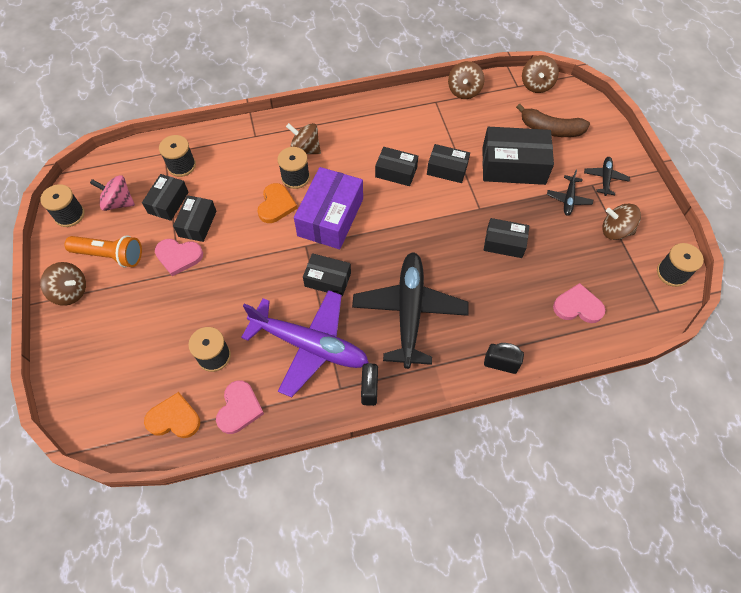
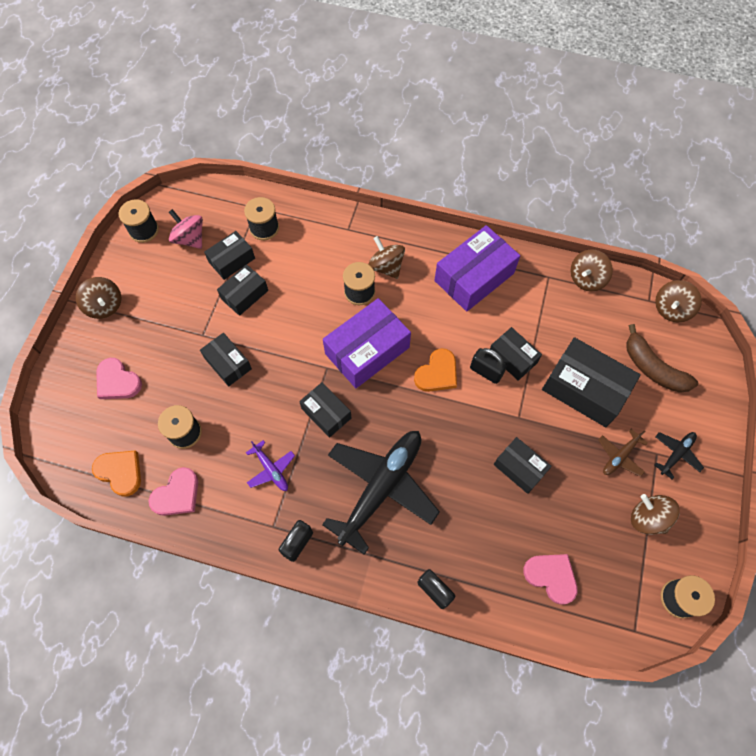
camera: 30 degrees right, 5 degrees up
(110, 255) = (155, 288): orange flashlight -> none
(178, 256) = (210, 319): pink heart -> pink heart (117, 381)
(276, 205) = (325, 312): orange heart -> orange heart (437, 373)
(309, 345) = (271, 469): purple plane -> purple plane, size x0.44
(379, 126) = (474, 277): none -> purple box
(396, 172) = (459, 335): black box -> black box (228, 363)
(433, 188) = (486, 371): none -> black padlock
(568, 199) = (620, 456): black plane -> brown plane

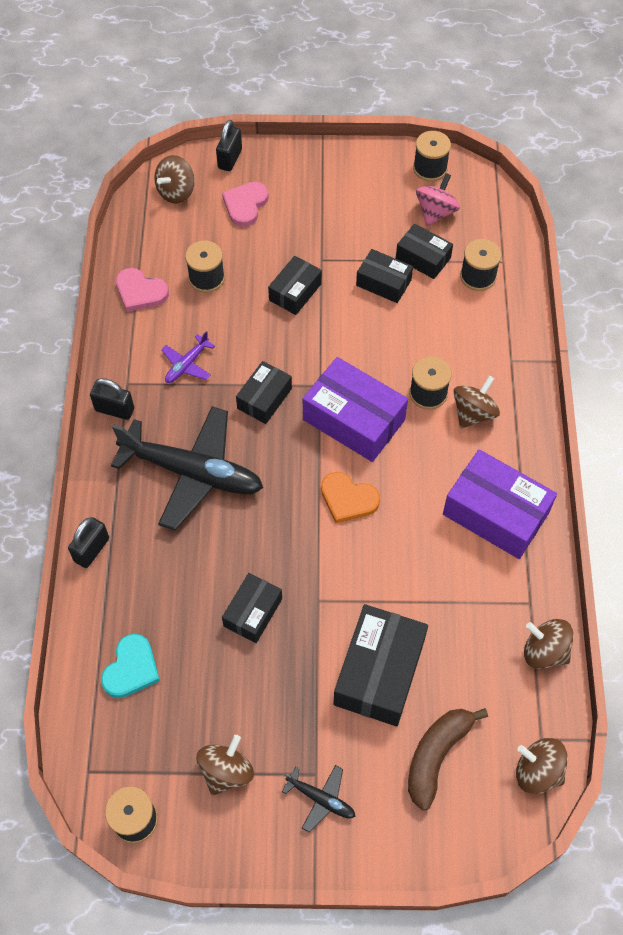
camera: 75 degrees right, 5 degrees down
(105, 306) = (326, 166): brown spinning top -> brown spinning top (176, 192)
(120, 472) = (151, 239): orange heart -> none
(486, 371) = (367, 552): black padlock -> black padlock (230, 159)
(512, 358) = (395, 579): black box -> none
(551, 577) = (131, 668): pink heart -> turquoise heart
(620, 456) = (299, 728): brown plane -> none

